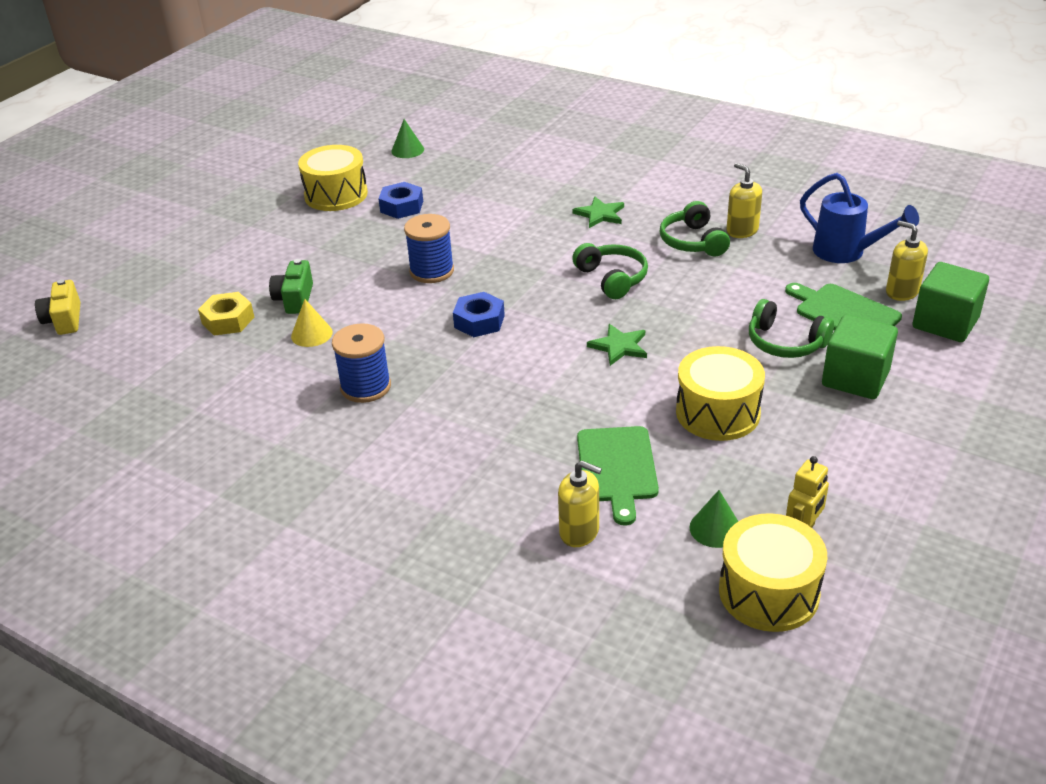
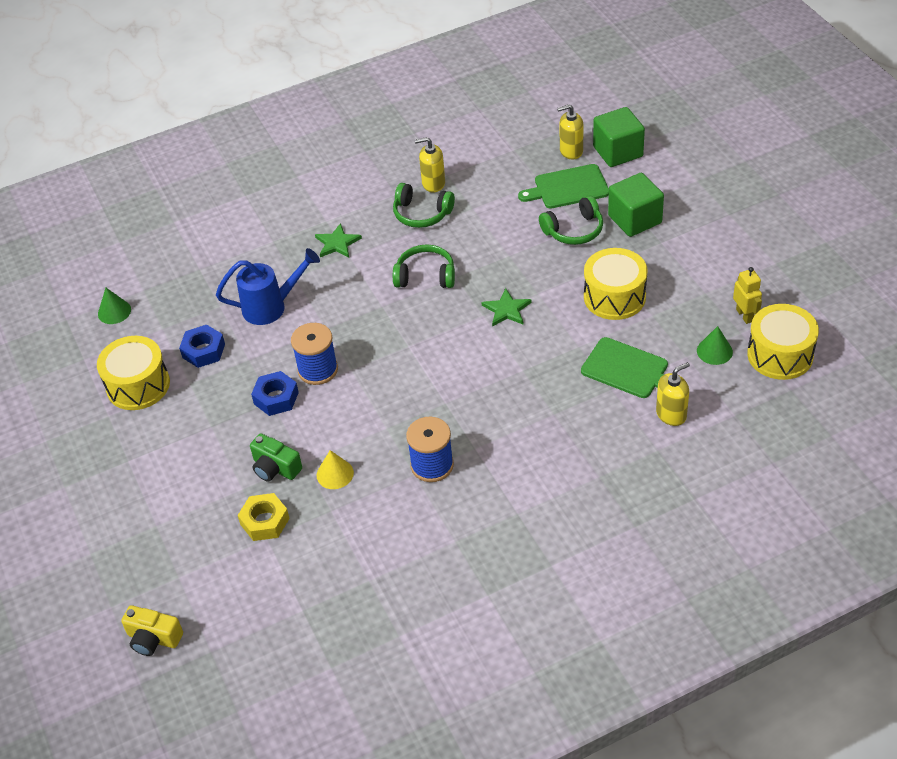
camera: 55 degrees left, 10 degrees up
(479, 321) = (410, 369): blue nut -> blue nut (276, 398)
(847, 253) = (507, 150): blue watering can -> blue watering can (272, 307)

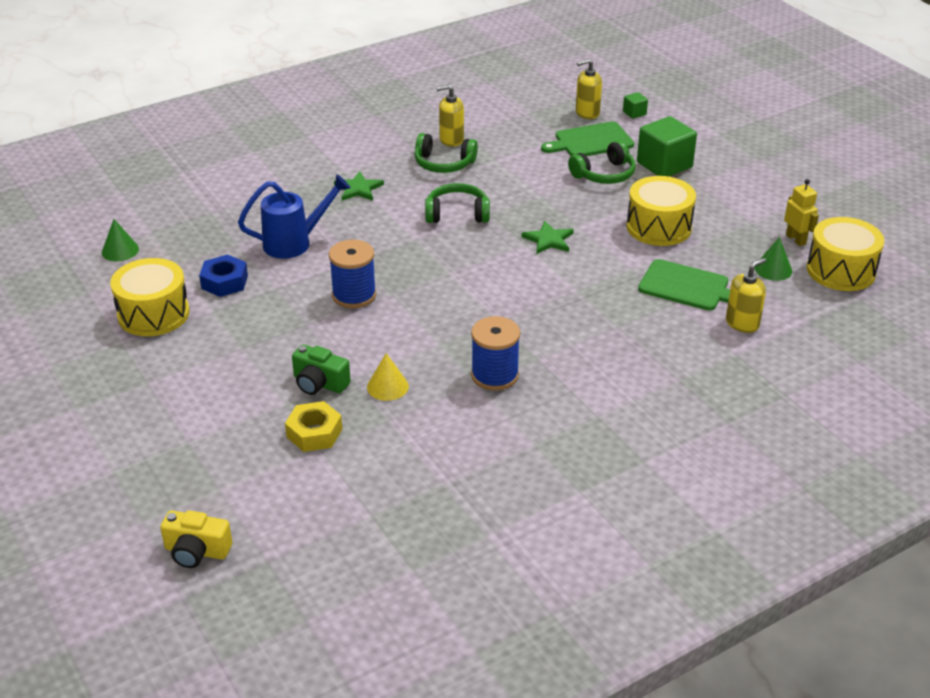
camera: 10 degrees left, 10 degrees down
(276, 398) = (311, 321): blue nut -> none
(618, 152) = (634, 113): green cube -> green cube, size x0.46

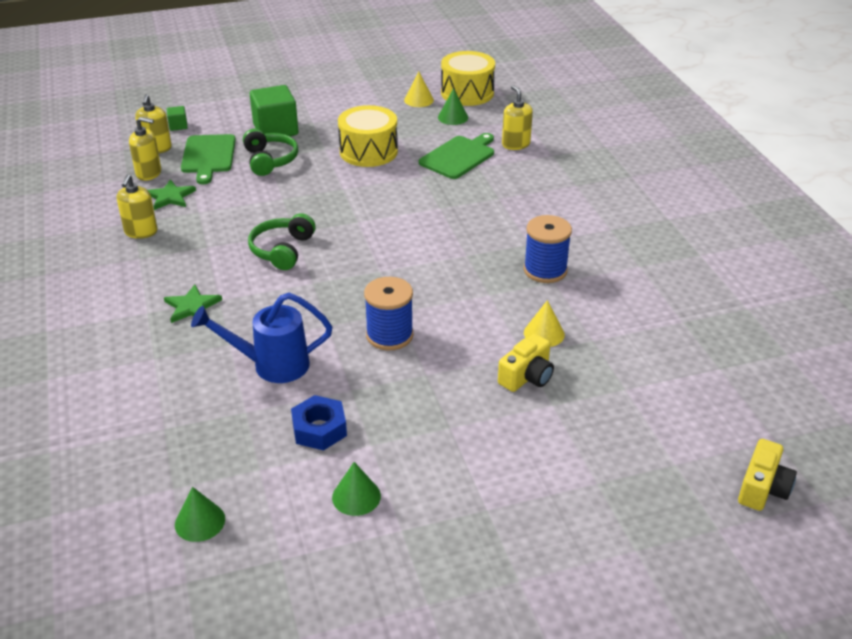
camera: 75 degrees left, 0 degrees up
(153, 314) = (356, 496): yellow drum -> green cone
(295, 243) = (271, 365): blue watering can -> blue watering can turned 90 degrees counterclockwise
(314, 433) = (602, 389): yellow nut -> none
(319, 383) = (527, 377): green camera -> yellow camera
(444, 163) = (184, 244): green headphones -> none
(543, 120) = (149, 173): none -> yellow soap dispenser
(548, 240) = (357, 207): green star -> green star (170, 197)
(796, 239) = (418, 100): yellow robot -> yellow cone

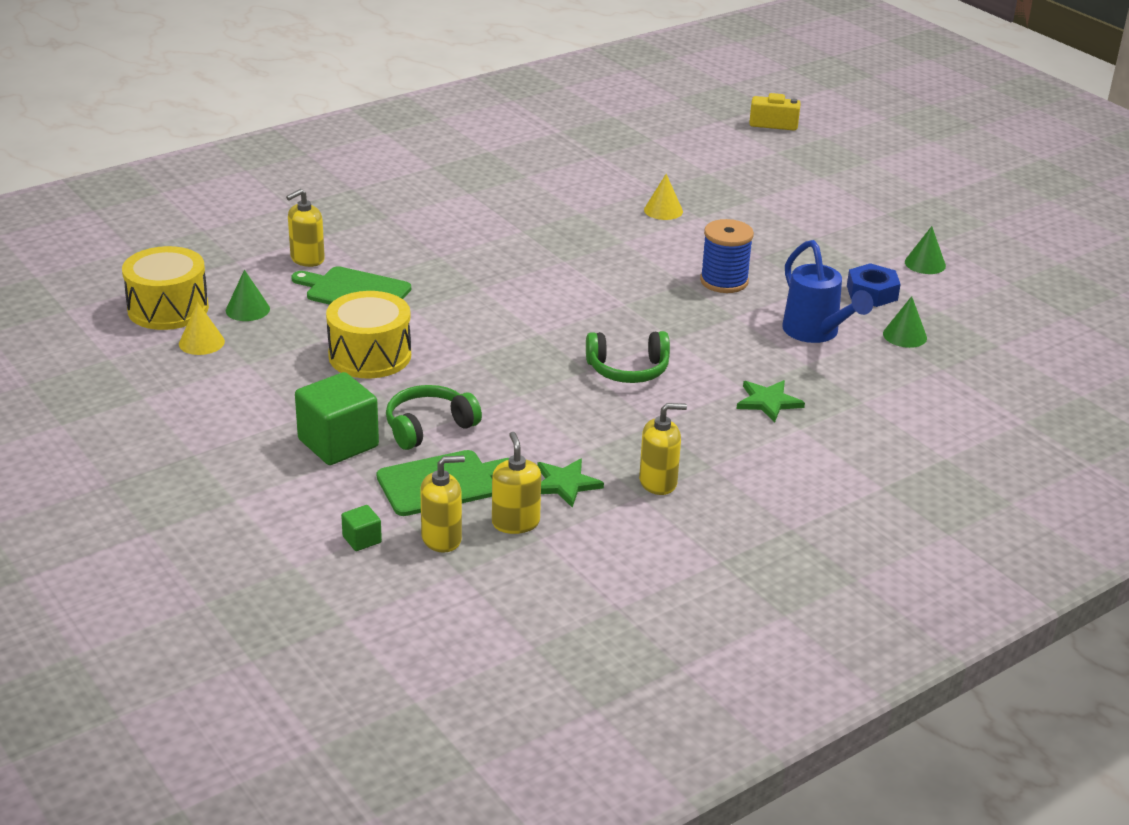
camera: 110 degrees left, 5 degrees down
(200, 521) = (1015, 323): green cone -> green cone (904, 335)
(527, 377) = (727, 212): yellow camera -> none
(545, 270) = (564, 218): blue spool -> none

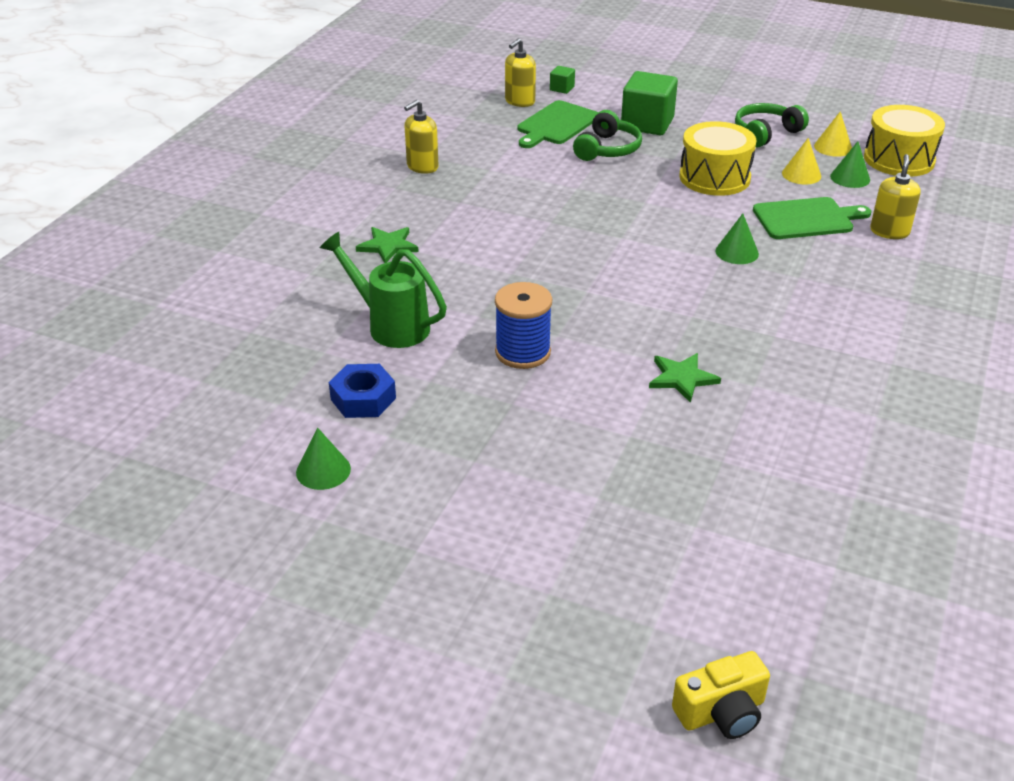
camera: 150 degrees right, 5 degrees up
(515, 523) = (487, 120): yellow soap dispenser -> none
(565, 484) = (481, 147): green star -> green star (682, 378)
(628, 369) = (520, 233): green headphones -> green headphones (766, 133)
(663, 210) = (677, 427): yellow cone -> yellow cone (801, 174)
(816, 333) = (390, 325): blue watering can -> green watering can
(904, 335) = (302, 356): green cone -> green cone (737, 252)

